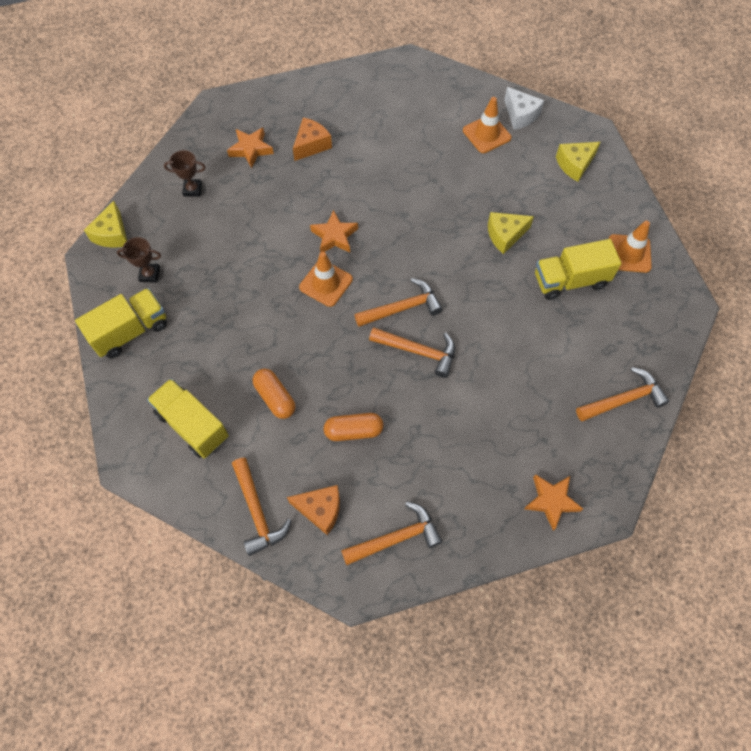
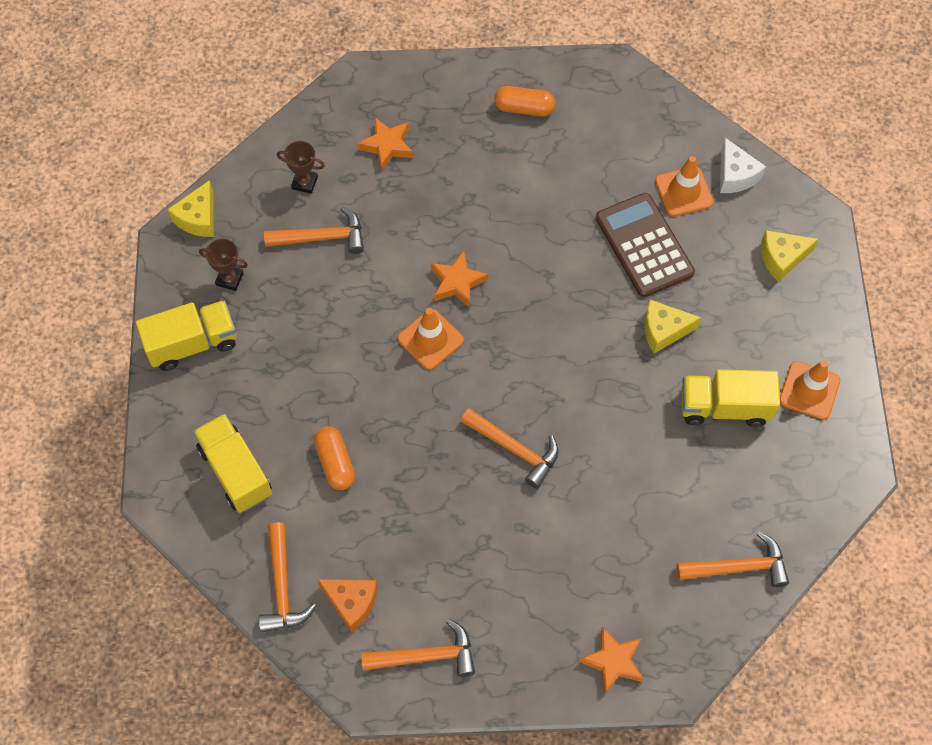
camera: 15 degrees right, 0 degrees up
(311, 145) = (462, 157): orange cheese -> none
(353, 431) = (413, 524): orange capsule -> orange capsule (524, 108)
(402, 308) = (511, 392): orange hammer -> orange hammer (321, 237)
(470, 178) = (644, 245): none -> brown calculator

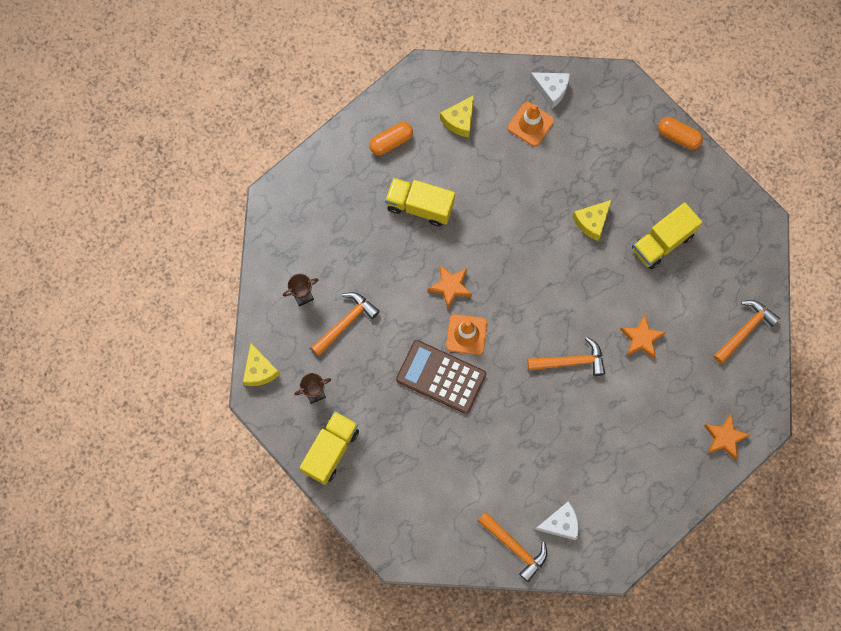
camera: 40 degrees left, 10 degrees up
(235, 471) = (427, 504): yellow truck -> yellow truck (419, 206)
(335, 463) = (479, 452): orange capsule -> orange capsule (678, 136)
(351, 603) = (560, 524): orange cheese -> white cheese
(387, 146) = (331, 232): orange star -> orange star (641, 338)
(426, 656) = (625, 518): orange hammer -> none
(644, 245) = (537, 177): brown calculator -> brown calculator (441, 377)
(782, 258) = (620, 123): yellow cheese -> yellow cheese (459, 120)
(809, 390) = (699, 194): orange traffic cone -> none

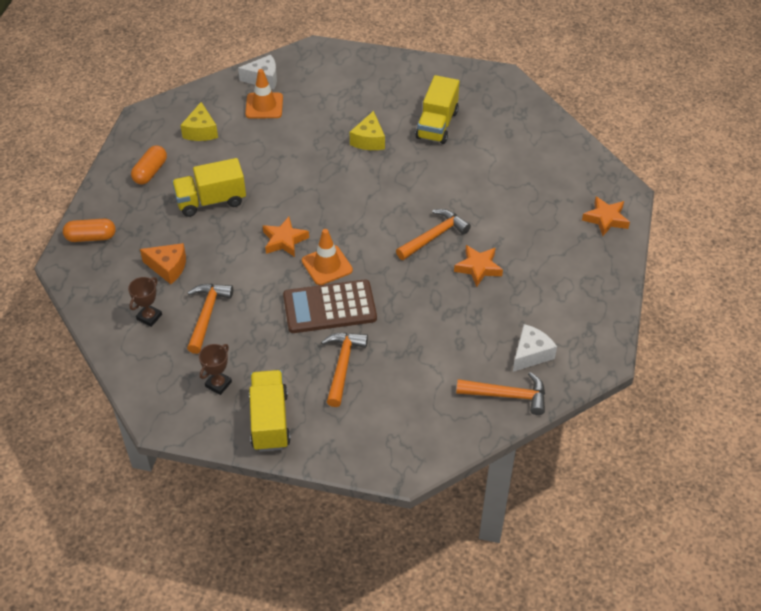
camera: 35 degrees left, 25 degrees down
(259, 370) = (148, 397): yellow cheese -> none
(345, 255) = (168, 267): none -> orange cheese
(641, 338) = (478, 191): orange star -> orange star (478, 268)
(678, 136) = (390, 59): orange capsule -> orange capsule (91, 237)
(745, 330) = (553, 145): orange hammer -> orange hammer (342, 366)

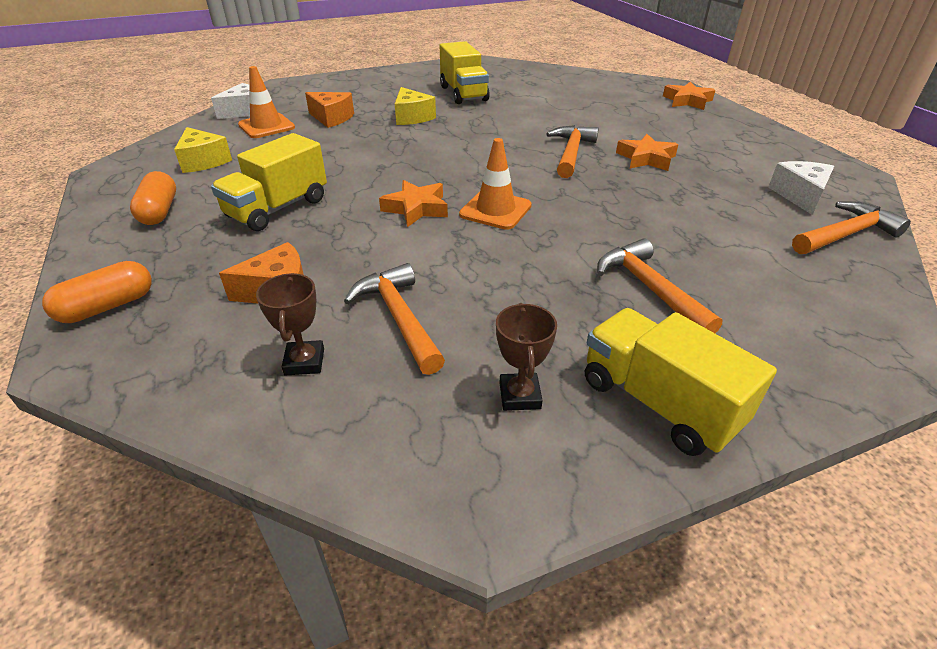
camera: 35 degrees left, 10 degrees down
(313, 115) = (332, 118): none -> orange cheese
(329, 307) = (551, 242): brown calculator -> none

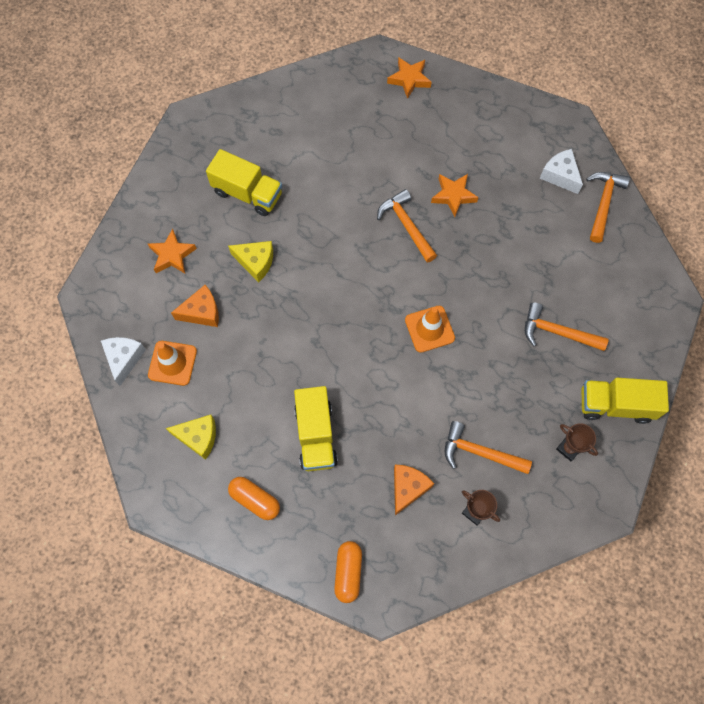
camera: 45 degrees left, 30 degrees up
(416, 208) = (388, 365): orange star -> orange star (172, 255)

